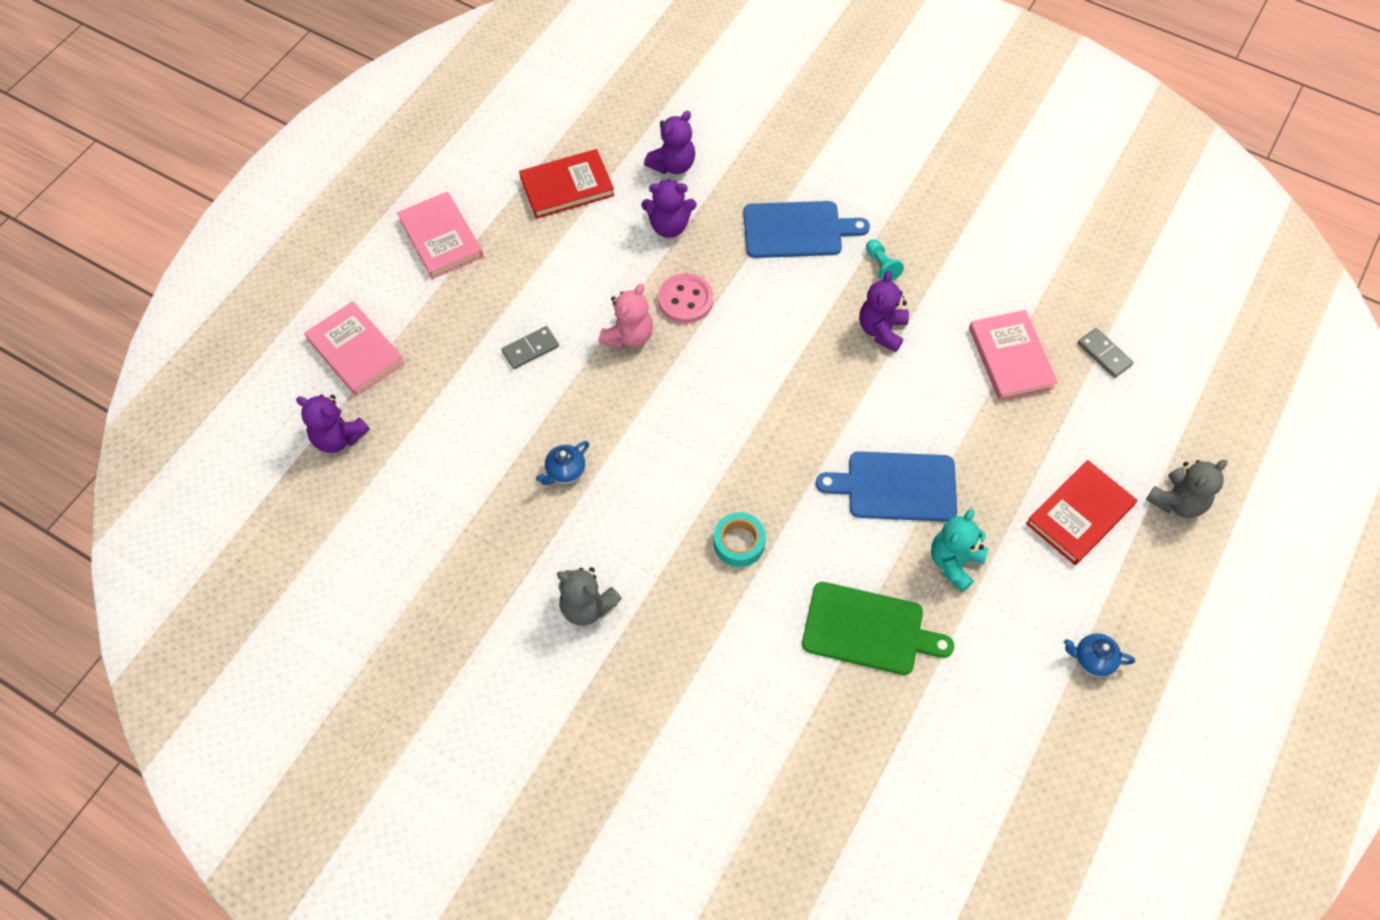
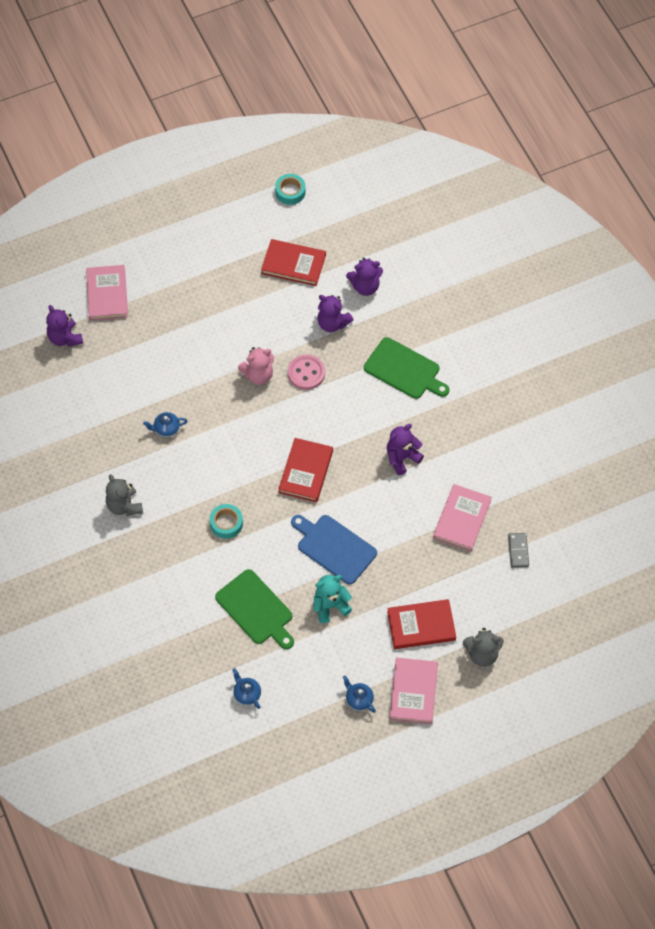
camera: 35 degrees right, 0 degrees up
(441, 238) = (200, 254): pink book -> pink book (413, 692)
(497, 111) = (290, 192): none -> turquoise tape
(530, 349) = (200, 350): grey domino -> none
(783, 416) = (305, 471): none -> red book
(797, 230) = (404, 370): blue cutting board -> green cutting board
(881, 266) = (435, 421): turquoise pawn -> none
(952, 752) = (247, 694): none -> blue teapot

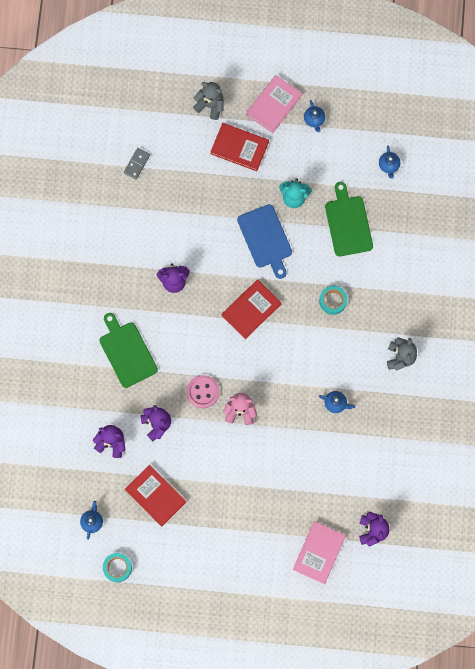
camera: 150 degrees left, 15 degrees up
(338, 216) = (92, 521): none -> blue teapot
(462, 519) = (161, 209): pink book -> none

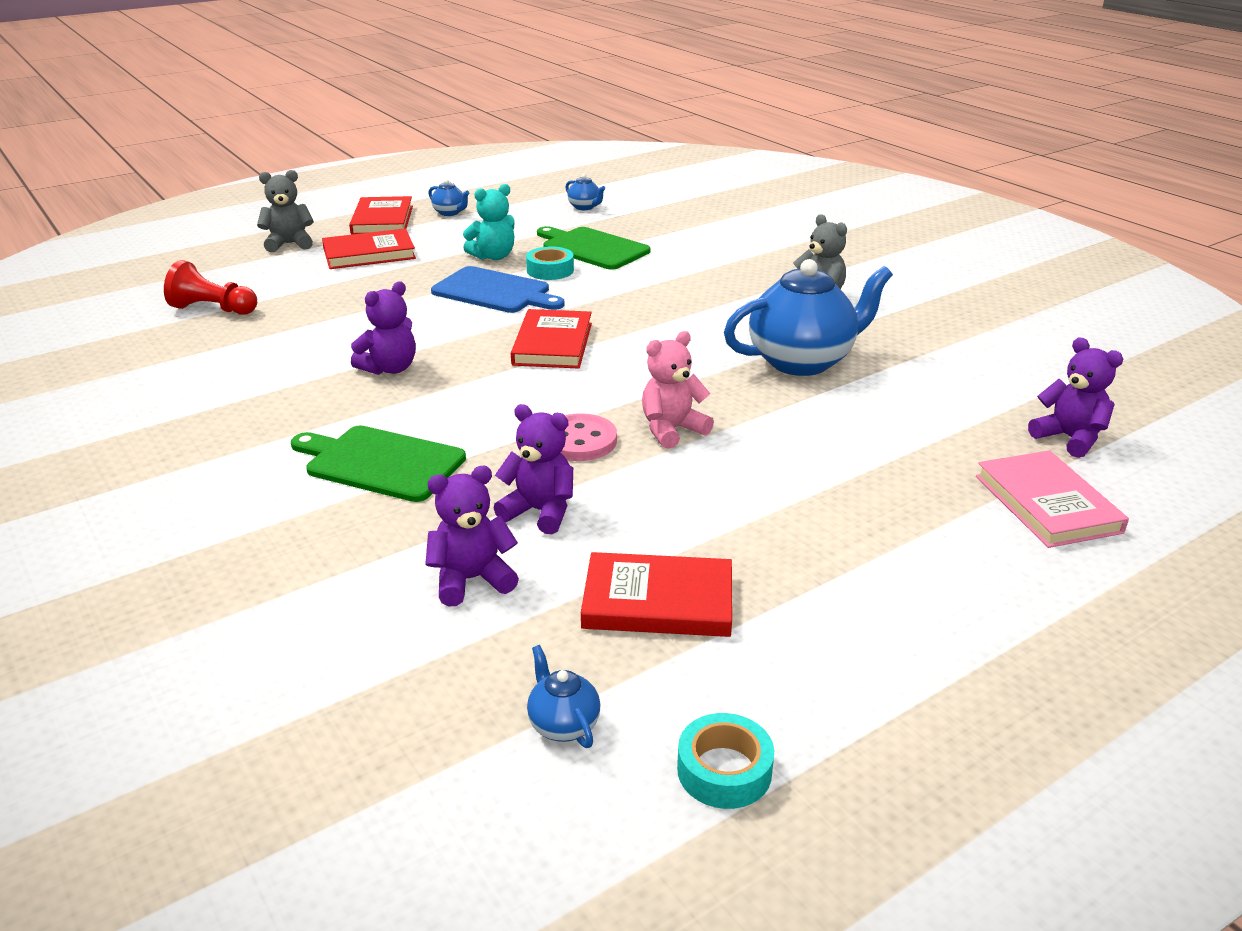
camera: 40 degrees left, 45 degrees down
(137, 164) = (213, 309): grey domino -> red pawn
(274, 105) = (382, 220): pink book -> red book
(333, 301) = (660, 296): turquoise tape -> turquoise tape (550, 270)
(335, 403) = (802, 361): blue teapot -> blue teapot, size x2.36

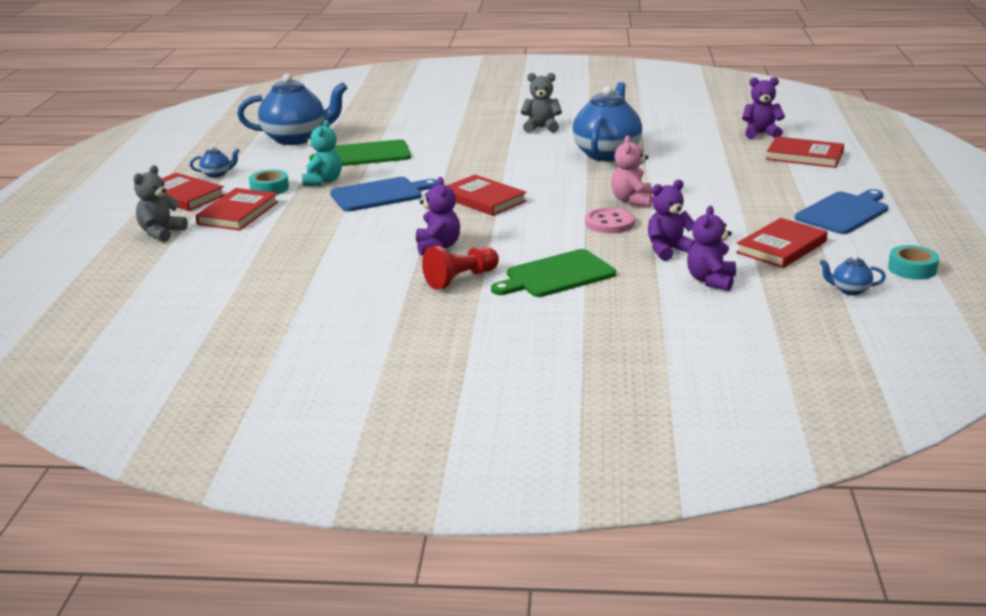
camera: 50 degrees left, 5 degrees down
(213, 309) = (235, 280): red pawn -> red pawn (460, 279)
(550, 270) = (377, 173): turquoise tape -> turquoise tape (269, 188)
(585, 207) = (296, 138): blue teapot -> blue teapot, size x2.36
(872, 616) = (844, 212): none -> blue cutting board
(1047, 504) = (804, 156): pink book -> red book

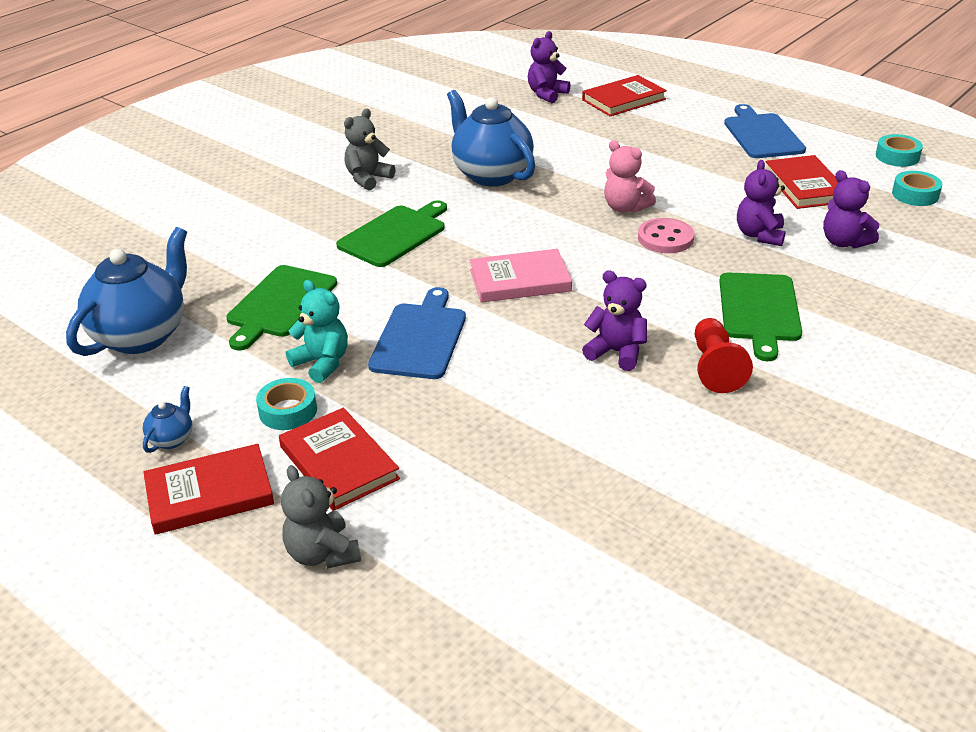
camera: 55 degrees left, 10 degrees up
(483, 199) = (520, 280): red book -> pink book
(485, 154) = (395, 234): none -> green cutting board
(850, 290) = (915, 195): blue teapot -> turquoise tape

